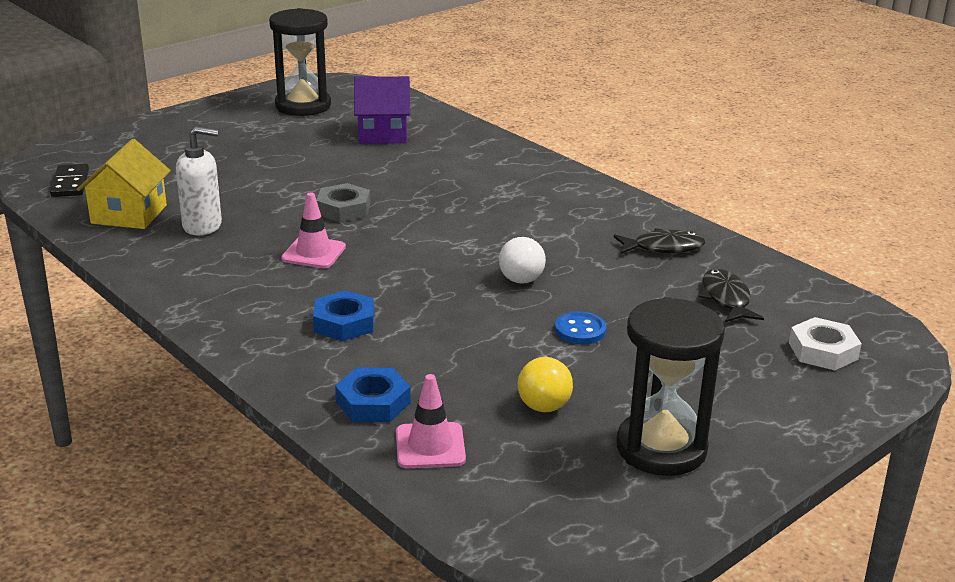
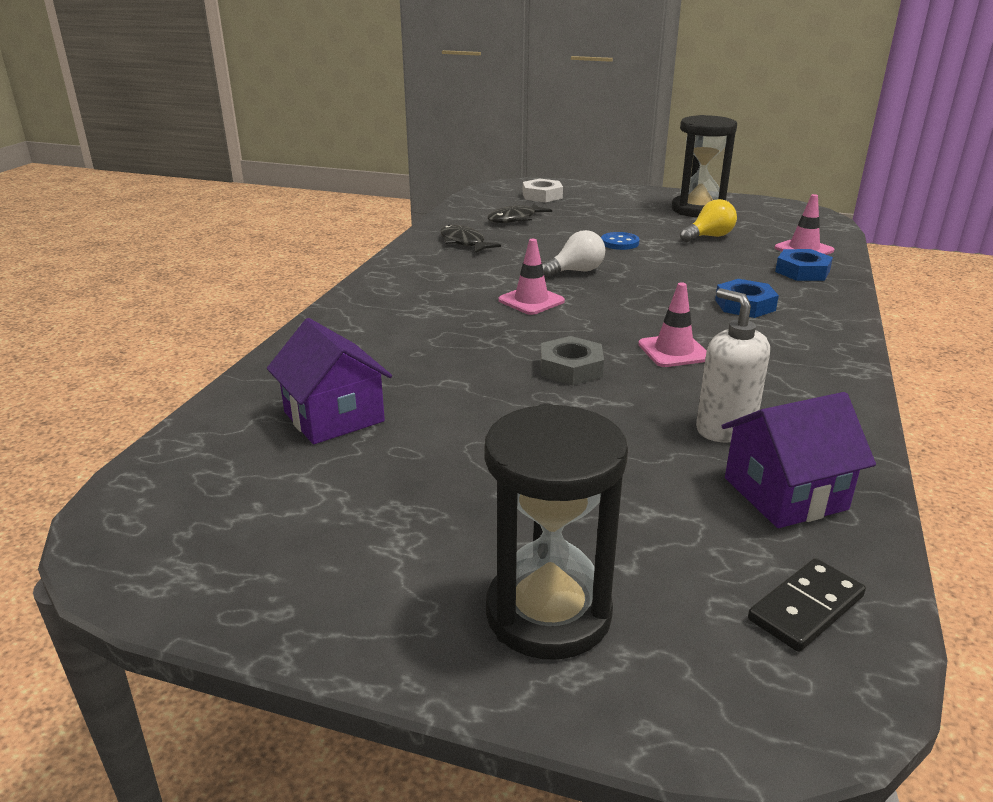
camera: 120 degrees left, 0 degrees up
(129, 214) = (785, 493): yellow house -> purple house
(303, 106) = (268, 526): black hourglass -> black hourglass (548, 613)
(476, 233) = (531, 301): none -> pink traffic cone

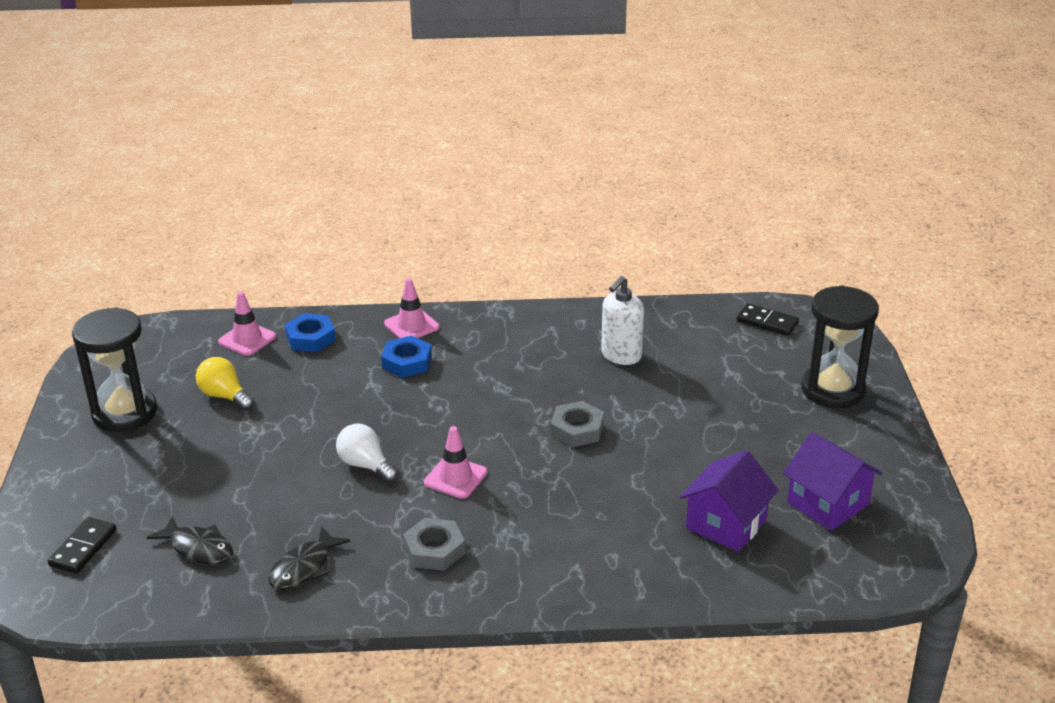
camera: 110 degrees left, 5 degrees up
(440, 281) = (434, 550): none -> grey nut
(542, 196) = (83, 548): white nut -> black domino
(619, 243) = (265, 451): blue button -> none
(674, 351) = (518, 387): pink traffic cone -> pink traffic cone (411, 325)
(785, 493) = (677, 331): purple house -> purple house (827, 503)

